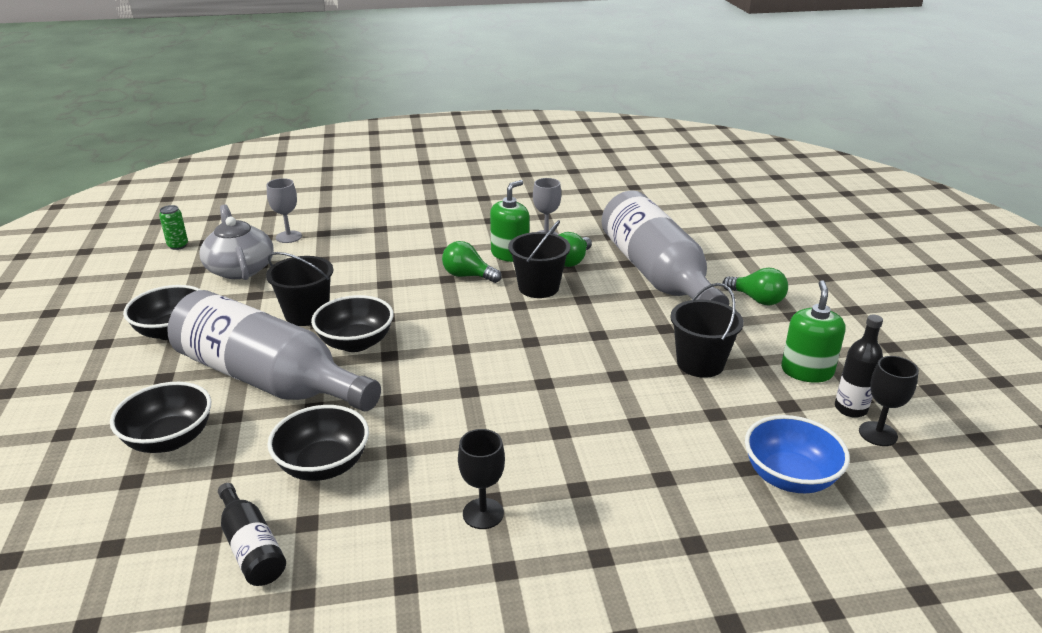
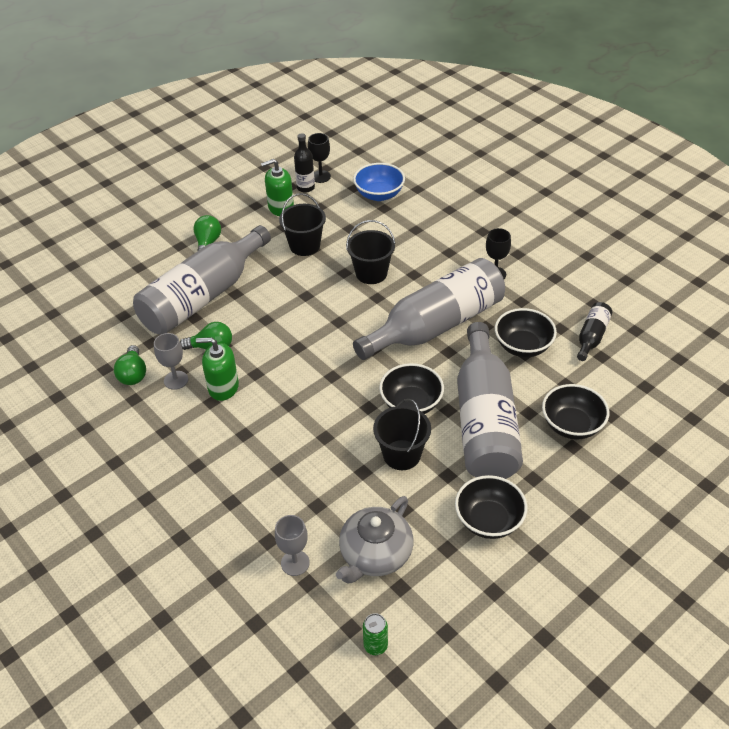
camera: 120 degrees left, 15 degrees up
(445, 408) = (436, 325): none -> grey bottle
(468, 276) = (276, 394): green light bulb -> green light bulb (133, 374)
(538, 287) = (266, 347): black bucket -> black bucket (371, 273)

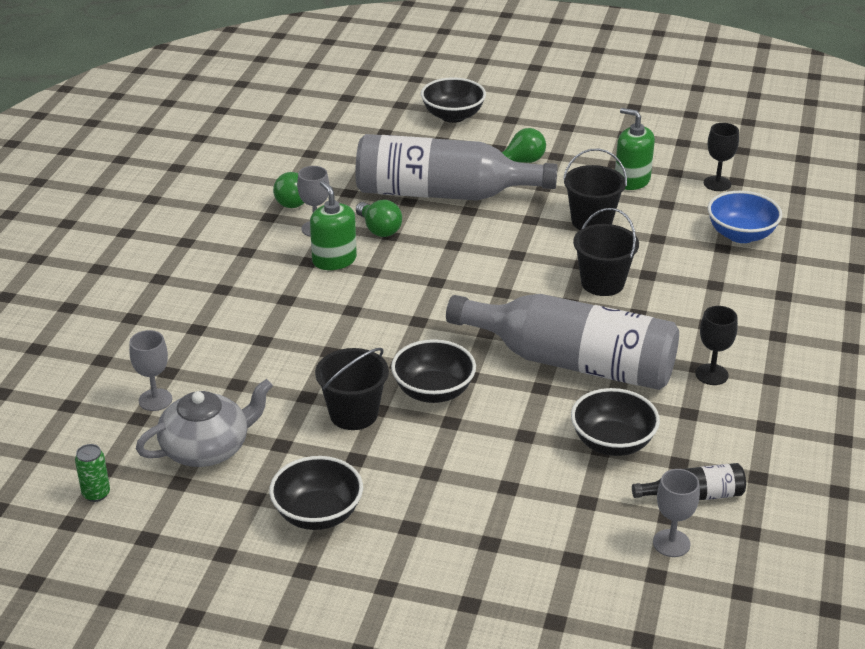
camera: 55 degrees right, 10 degrees down
(305, 187) = (685, 182): black bottle -> none
(375, 554) = (207, 448): grey teapot -> grey teapot turned 150 degrees clockwise
(485, 420) = (461, 456): grey bottle -> none
(572, 425) = (522, 530): black bowl -> black bowl (453, 116)
(624, 366) = (671, 543): none -> grey goblet

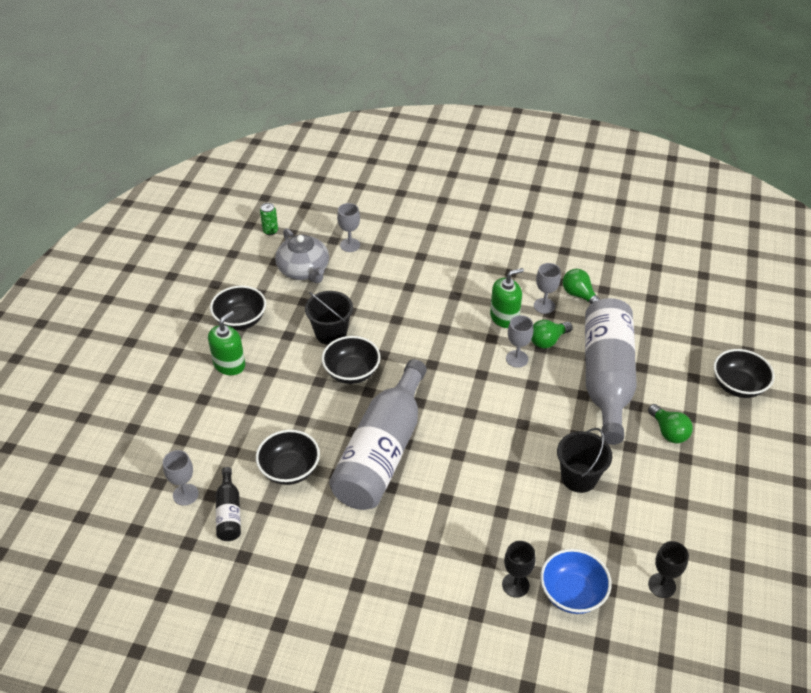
camera: 90 degrees right, 10 degrees up
(410, 254) = (517, 359): none -> grey goblet
(602, 283) = (486, 478): black bucket -> none
(632, 180) = (653, 514): green soap dispenser -> green soap dispenser (229, 364)
(711, 374) = (365, 542): black goblet -> black goblet (515, 585)

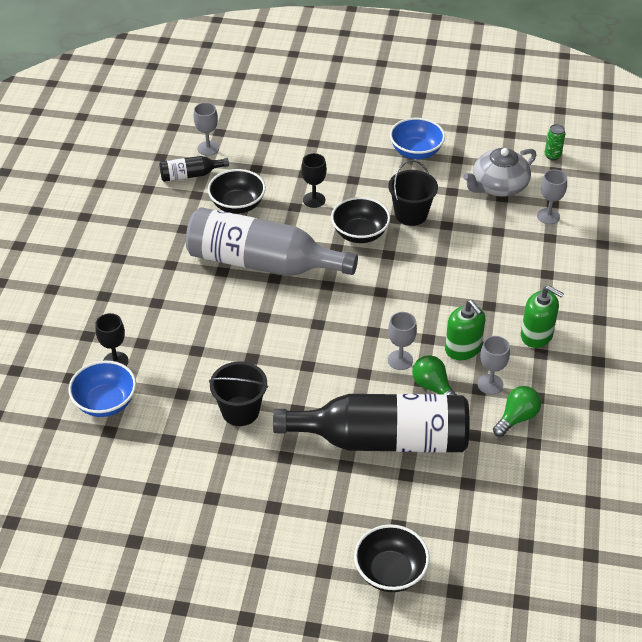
camera: 85 degrees right, 0 degrees up
(229, 364) = (357, 152): green soap dispenser -> green soap dispenser (536, 335)
(240, 320) = (416, 152): black bowl -> blue bowl
(606, 378) = (383, 439): grey bottle -> black bottle
(662, 585) = (111, 473): black goblet -> black goblet (314, 200)
(668, 432) = (309, 494): green light bulb -> none

